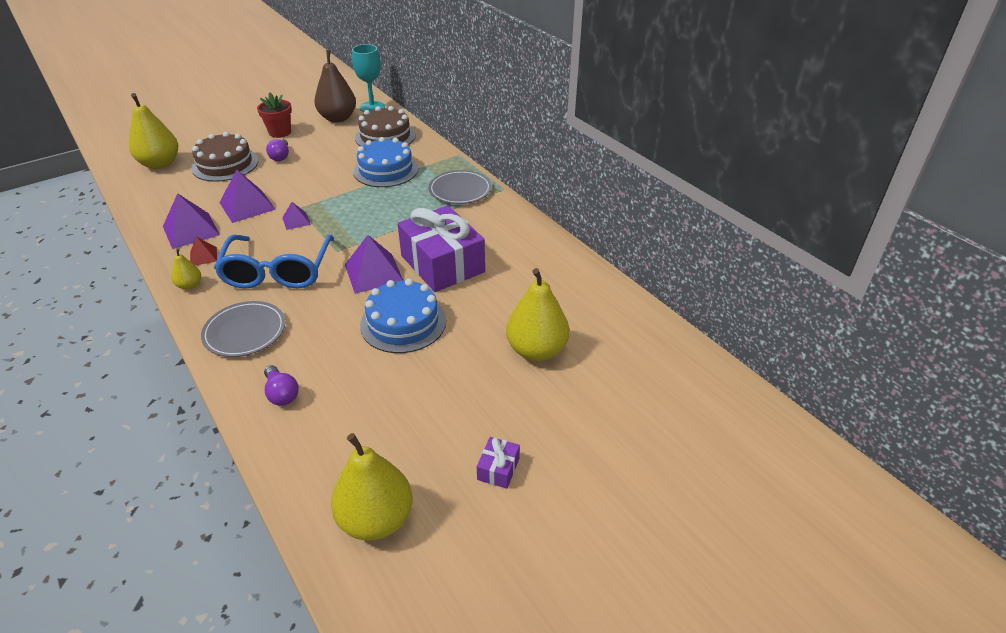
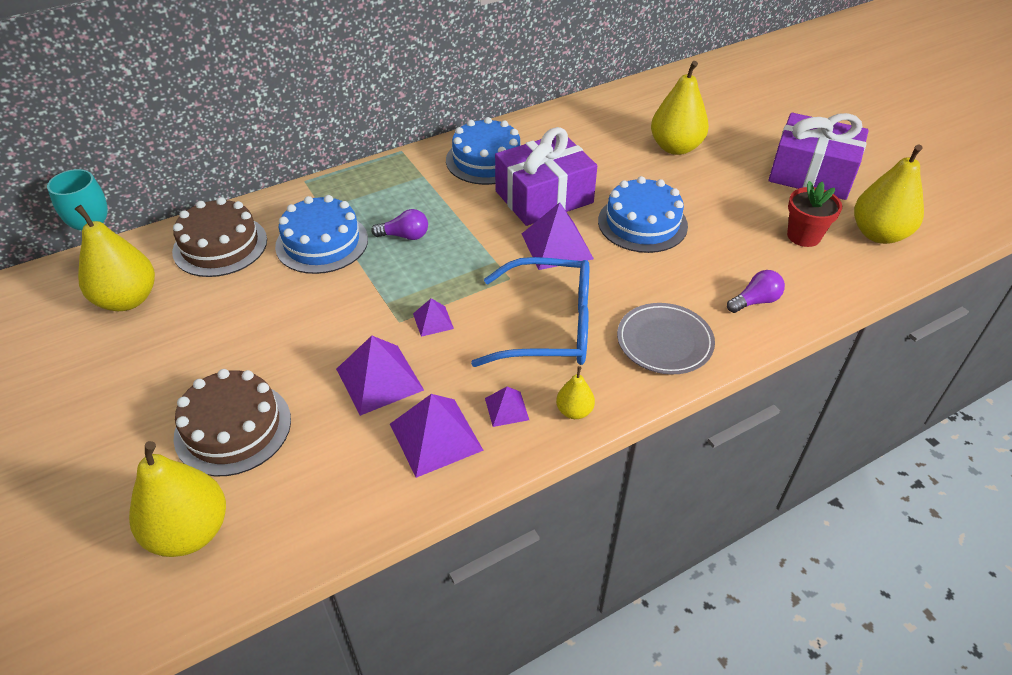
camera: 85 degrees left, 5 degrees up
(203, 256) = (507, 409): red pyramid -> purple pyramid
(280, 132) = (142, 368): red flower pot -> red flower pot (803, 236)
(280, 156) = (234, 357): purple light bulb -> purple light bulb (404, 236)
(338, 118) = (127, 299): brown pear -> yellow pear
(460, 190) = (395, 181): grey plate -> none
(496, 230) = (486, 160): none -> blue cake
(498, 469) = (811, 174): purple gift -> purple gift, size x2.46

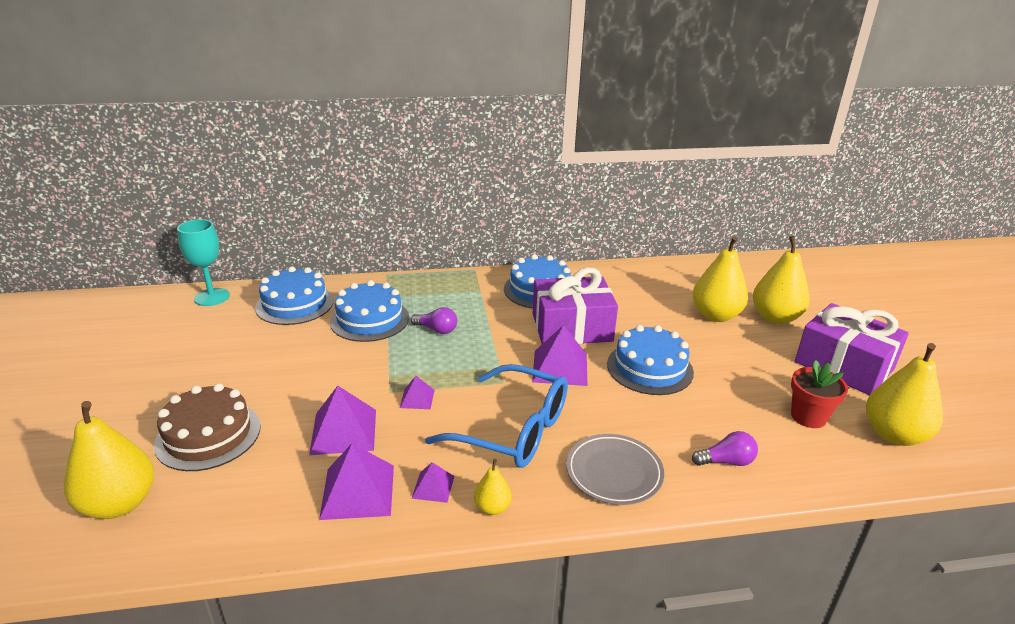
camera: 20 degrees right, 15 degrees down
(127, 299) = (205, 324): yellow pear -> yellow pear (775, 317)
(220, 245) = (295, 304): brown cake -> blue cake

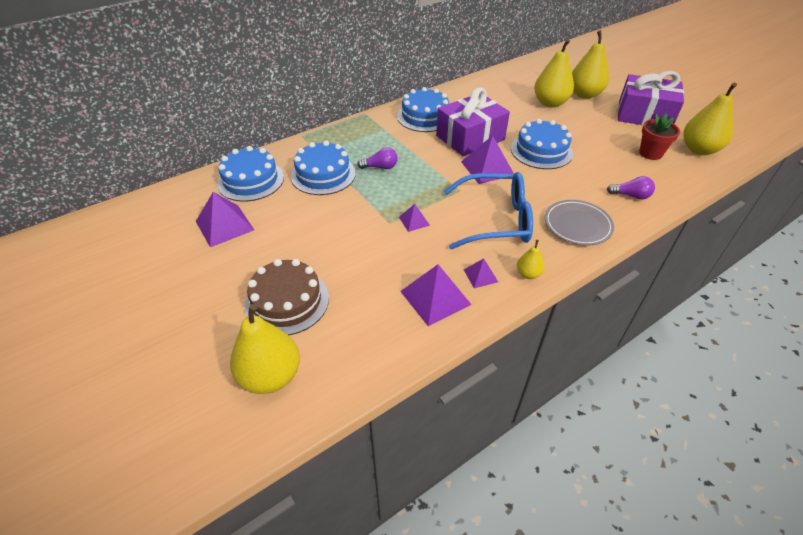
camera: 25 degrees left, 15 degrees up
(212, 297) = (172, 195): turquoise goblet -> none
(343, 431) = (385, 262): purple pyramid -> purple pyramid (224, 225)
(726, 461) = (631, 196): purple light bulb -> purple light bulb turned 45 degrees clockwise

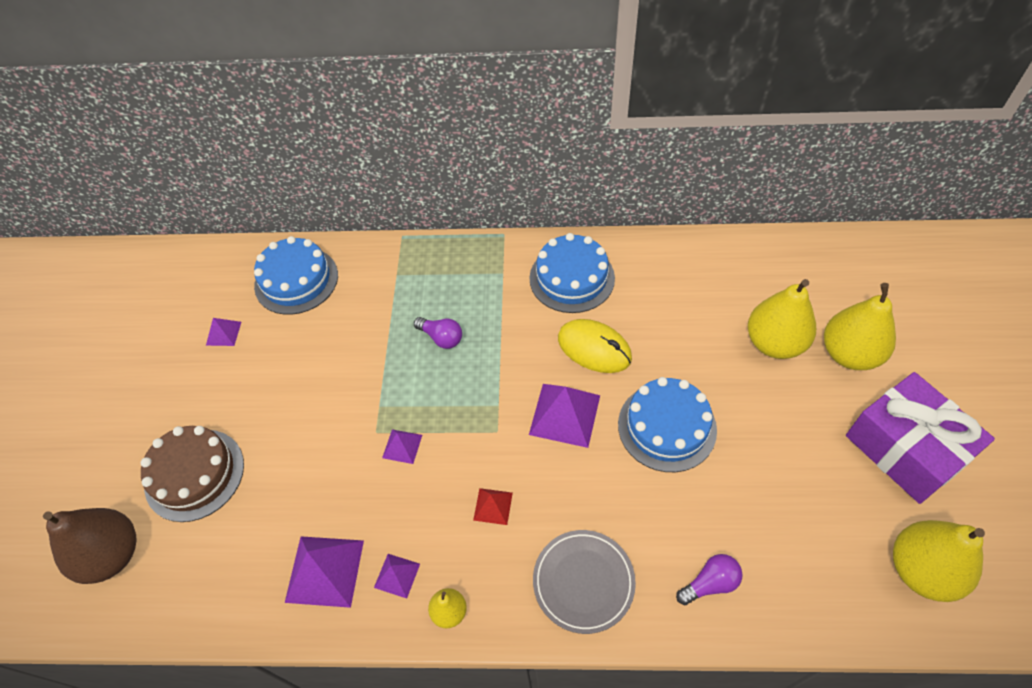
camera: 40 degrees right, 10 degrees up
(224, 225) = (223, 333): purple pyramid -> purple pyramid, size x0.53
(271, 376) = (112, 555): yellow pear -> brown pear
(323, 174) = (372, 313): blue cake -> none
(470, 137) = (594, 348): purple gift -> yellow mouse
(496, 220) = (493, 506): blue glasses -> red pyramid
(631, 196) = (710, 583): purple light bulb -> purple light bulb turned 75 degrees counterclockwise
(650, 153) = (829, 528): red flower pot -> none

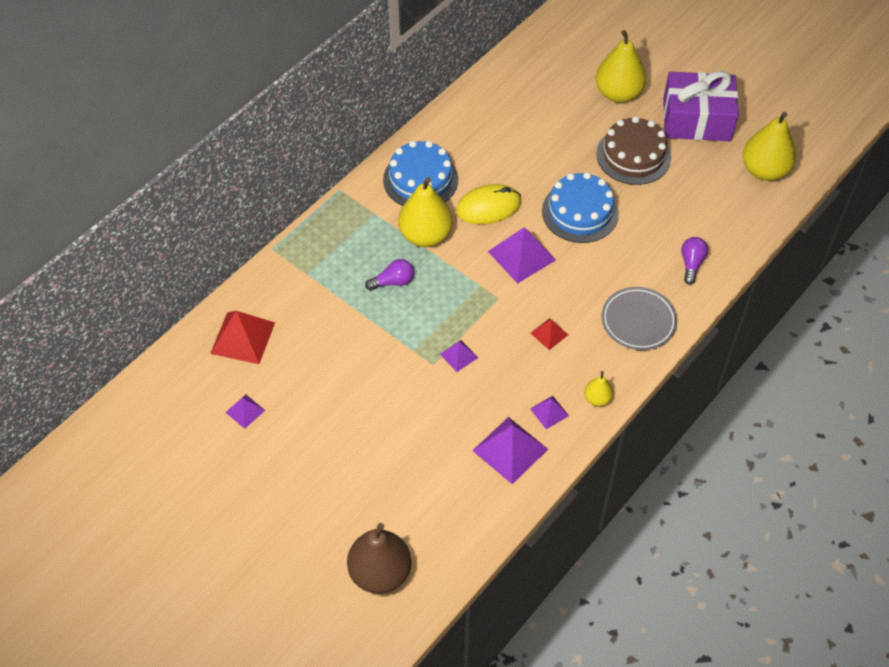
camera: 55 degrees left, 0 degrees up
(194, 474) = (360, 490): brown cake -> brown cake (633, 156)
(296, 280) = (242, 337): blue cake -> red pyramid
(774, 343) = (576, 120): yellow pear -> yellow pear (425, 235)

